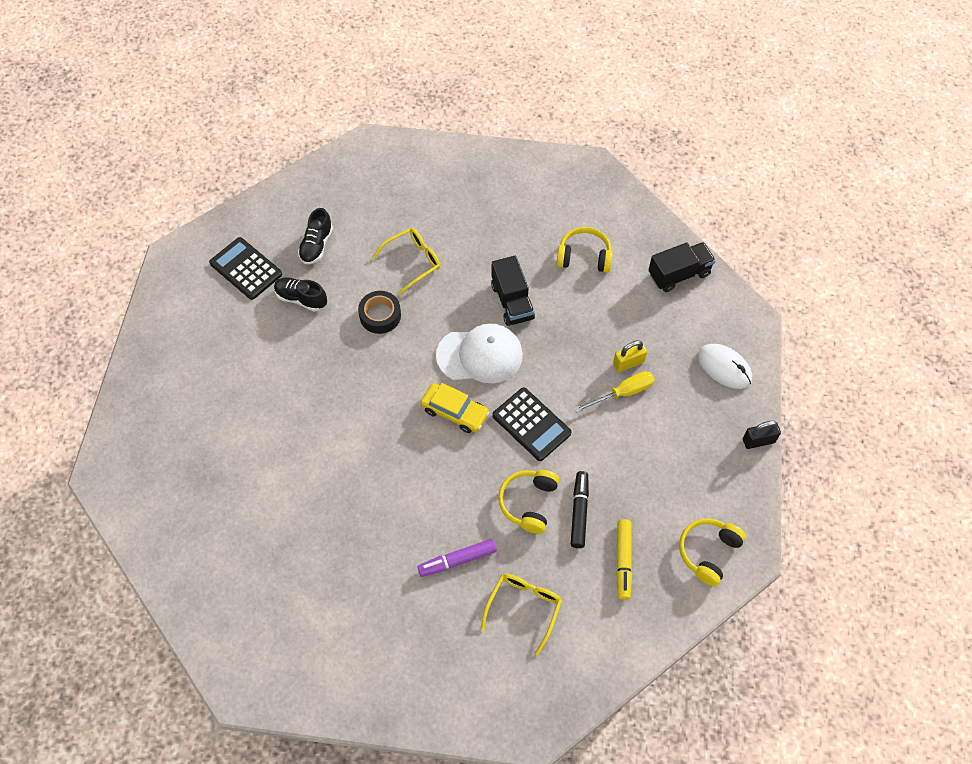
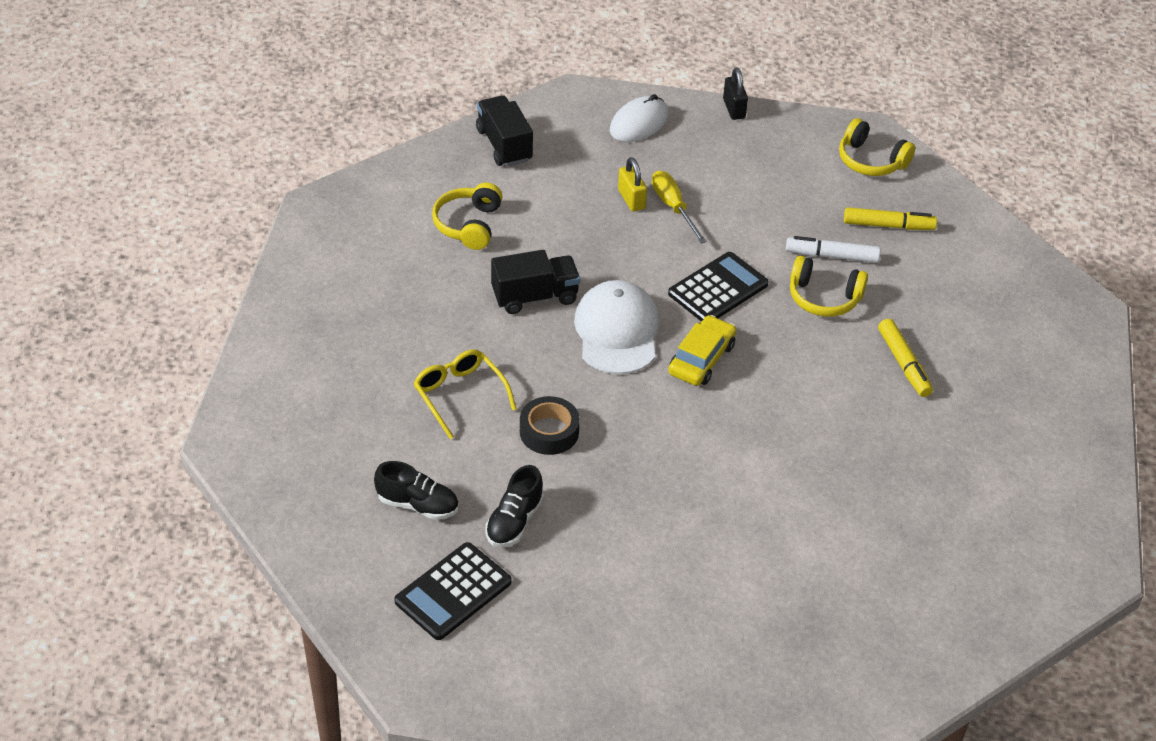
camera: 90 degrees left, 15 degrees down
(457, 560) = (904, 364): purple marker -> yellow marker
(524, 608) = (954, 309): yellow glasses -> none
(579, 512) = (831, 256): black marker -> white marker

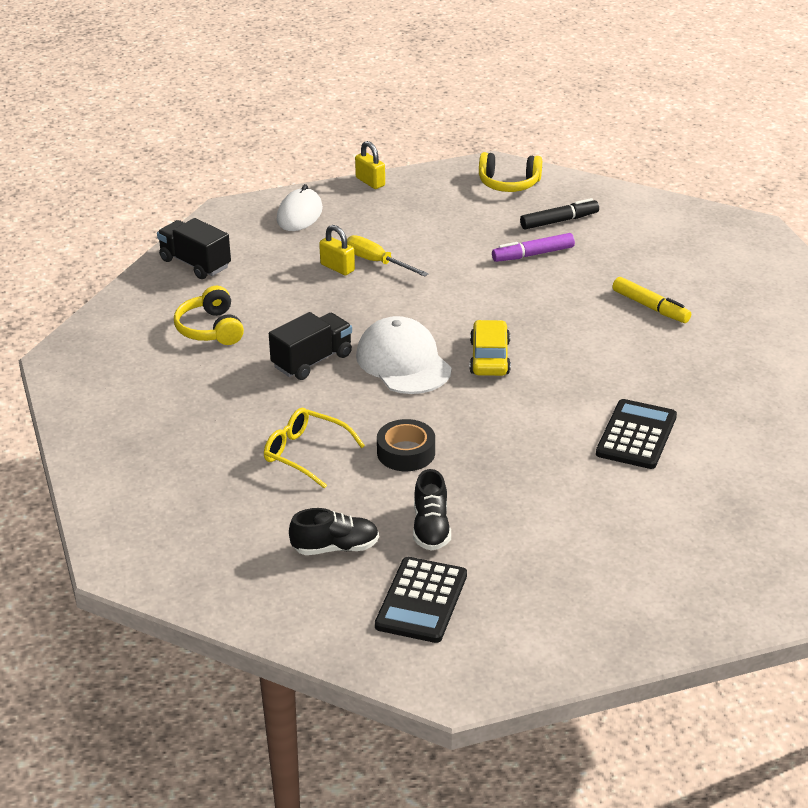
camera: 25 degrees left, 10 degrees down
(718, 289) = (461, 305): black calculator -> black calculator (636, 435)
(734, 109) = (370, 182): black padlock -> yellow padlock
(824, 298) = (551, 284): yellow headphones -> none
(831, 256) = (533, 254): white marker -> purple marker
(888, 225) = (559, 221): yellow marker -> black marker

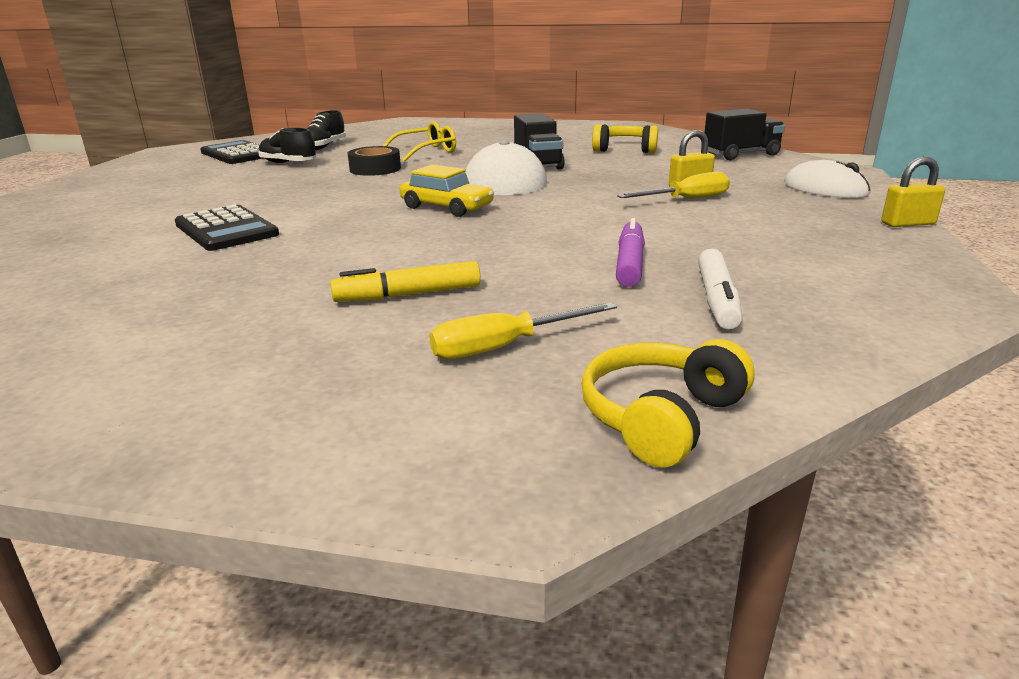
camera: 120 degrees right, 10 degrees down
(509, 183) = (879, 295): yellow headphones -> yellow headphones (661, 417)
(559, 221) = (717, 300): black marker -> white marker
(671, 260) = (504, 347): none -> yellow screwdriver

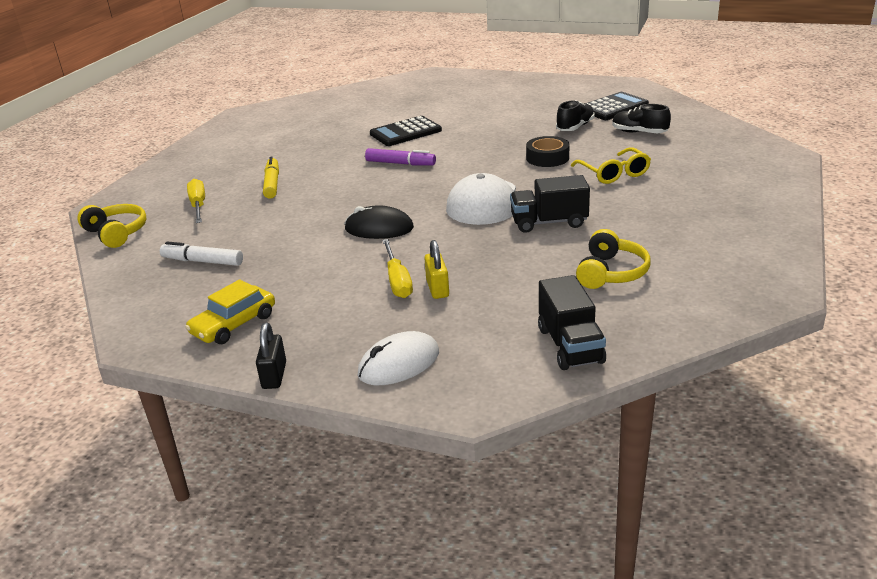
camera: 100 degrees right, 5 degrees up
(446, 207) = (421, 187): yellow car -> yellow car (233, 324)
(568, 216) = (379, 228): none -> black mouse
(629, 263) = (273, 242): purple marker -> purple marker (400, 163)
(908, 223) = (274, 375): yellow padlock -> black padlock

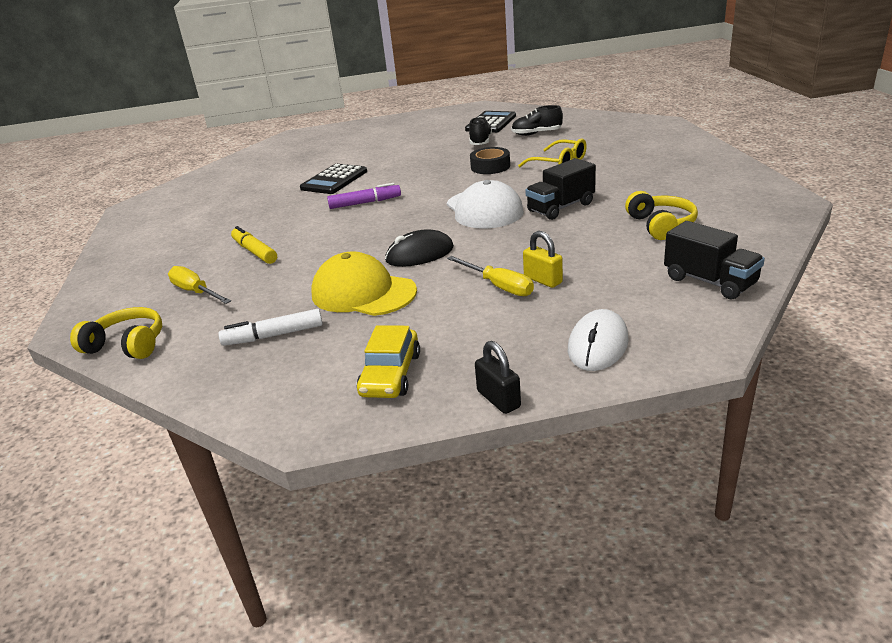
camera: 30 degrees left, 0 degrees up
(298, 248) = (363, 293): none -> yellow cap

